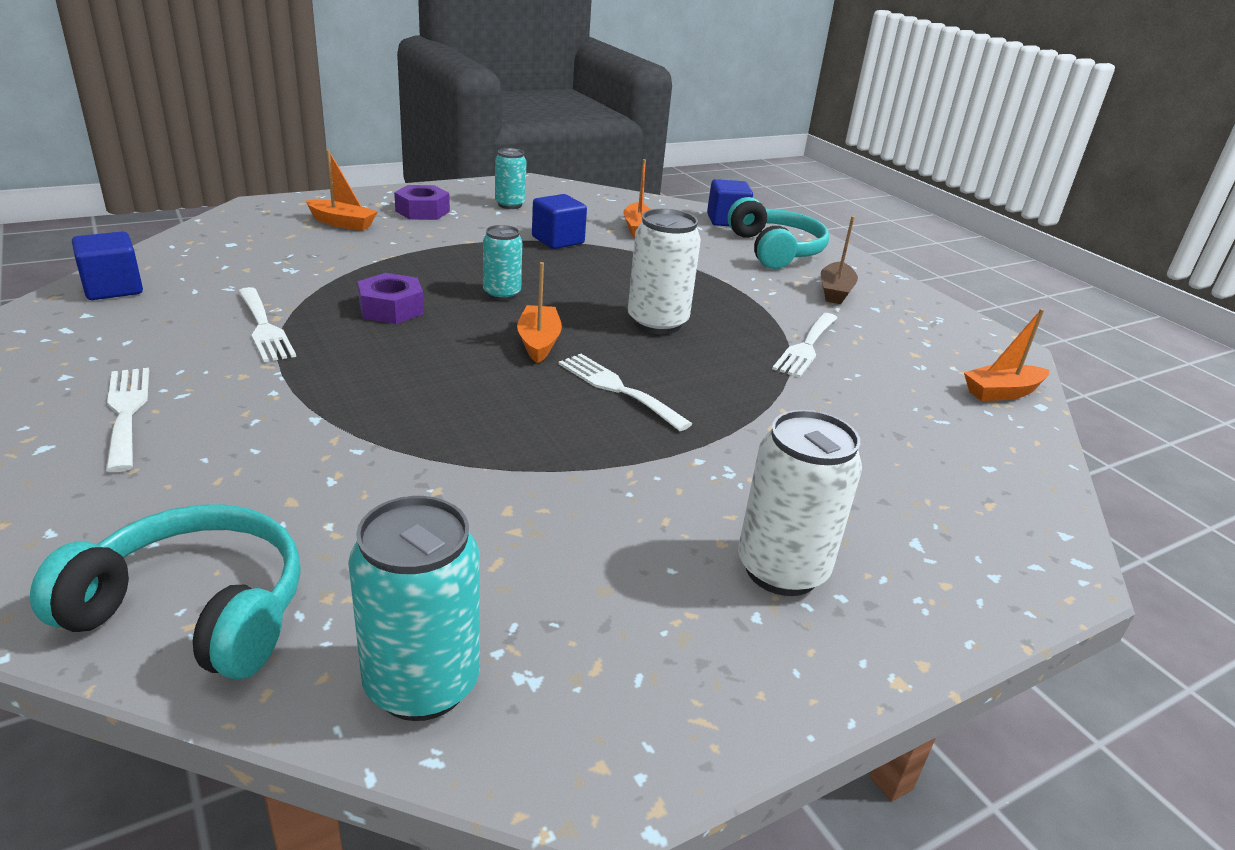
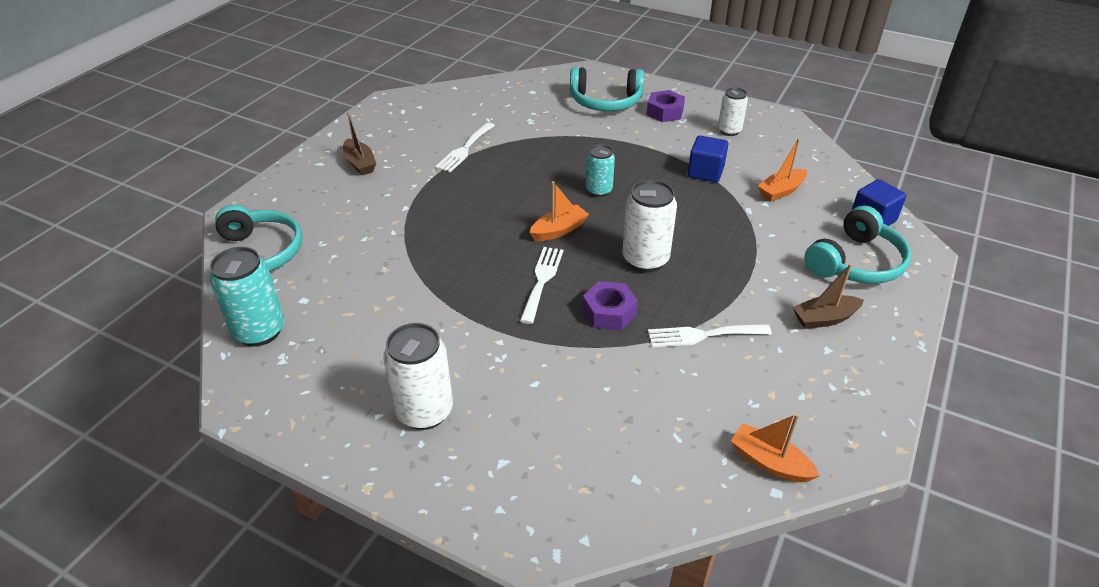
camera: 60 degrees right, 10 degrees up
(113, 288) = (448, 97): blue cube -> none
(126, 412) = (360, 163): white fork -> brown boat
(342, 223) = (605, 101): orange boat -> turquoise headphones
(391, 308) = (531, 169): purple nut -> purple nut (609, 312)
(510, 205) = (729, 131): turquoise can -> white can

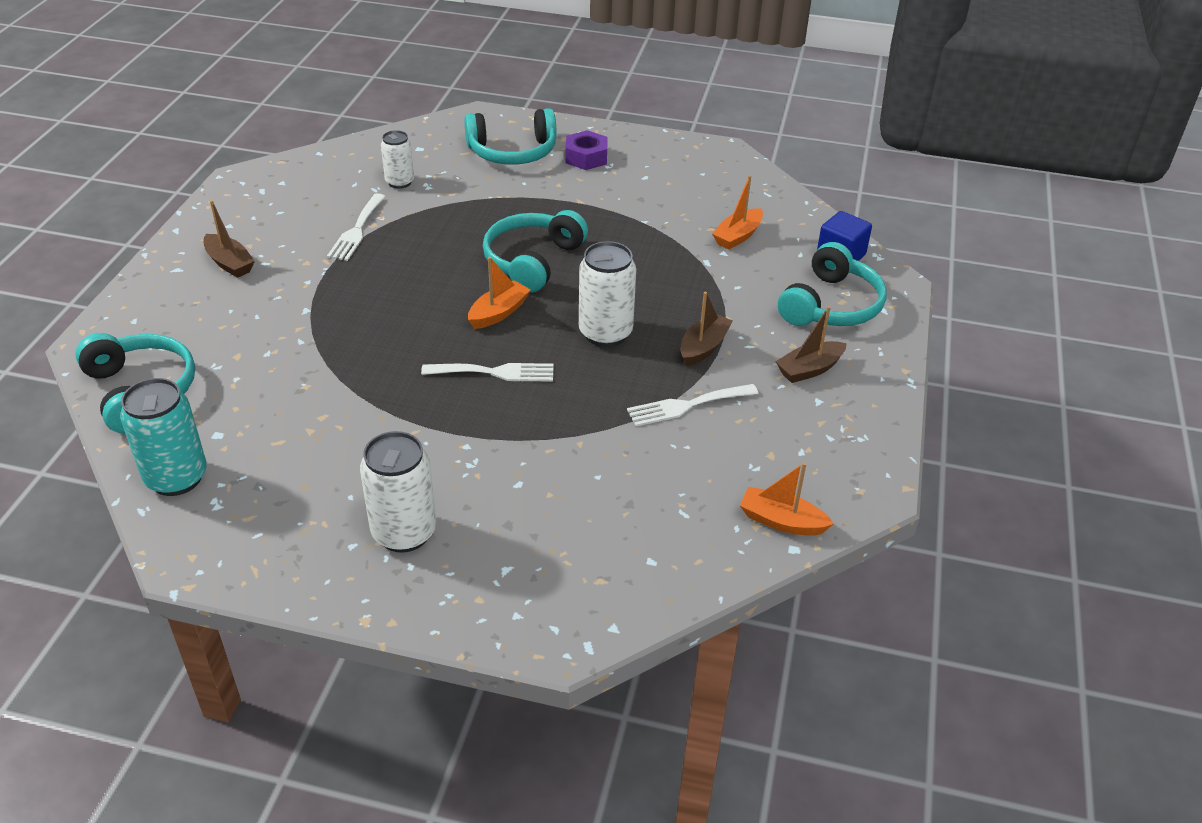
camera: 15 degrees left, 0 degrees up
(542, 280) = (495, 372): white fork -> white fork turned 90 degrees clockwise
(599, 191) = (533, 261): turquoise can -> turquoise headphones
(609, 312) = (579, 396): purple nut -> none
(705, 172) = (649, 224): blue cube -> none
(729, 131) = (665, 172): white can -> white can (399, 182)
(729, 284) = (703, 347): none -> brown boat

